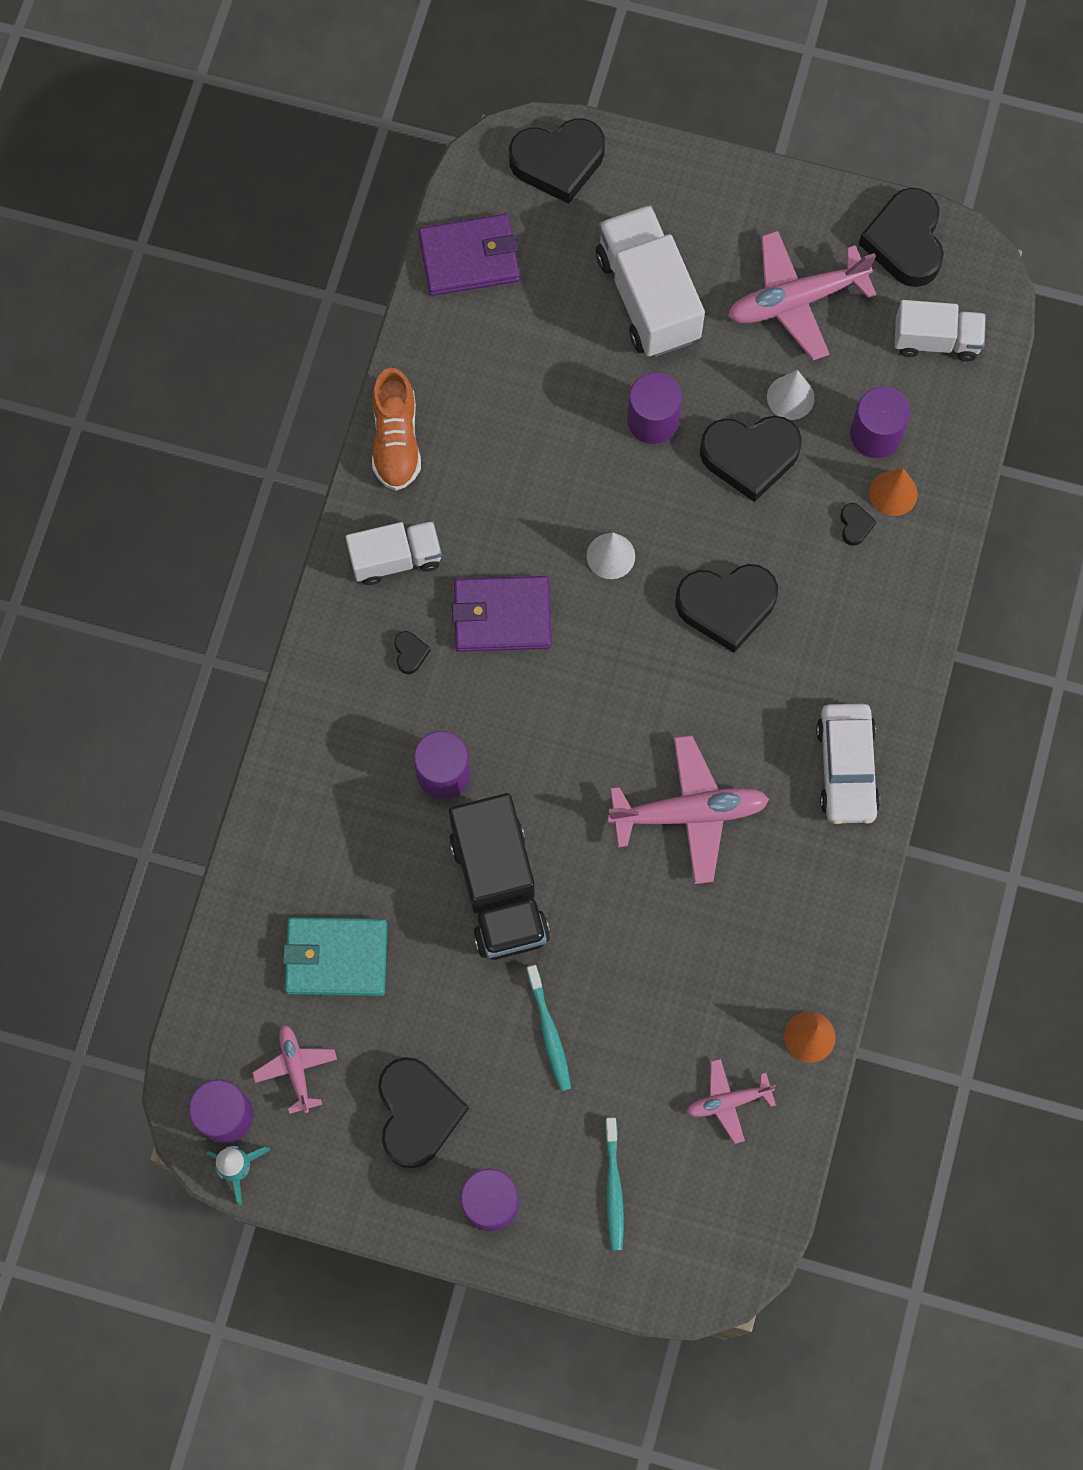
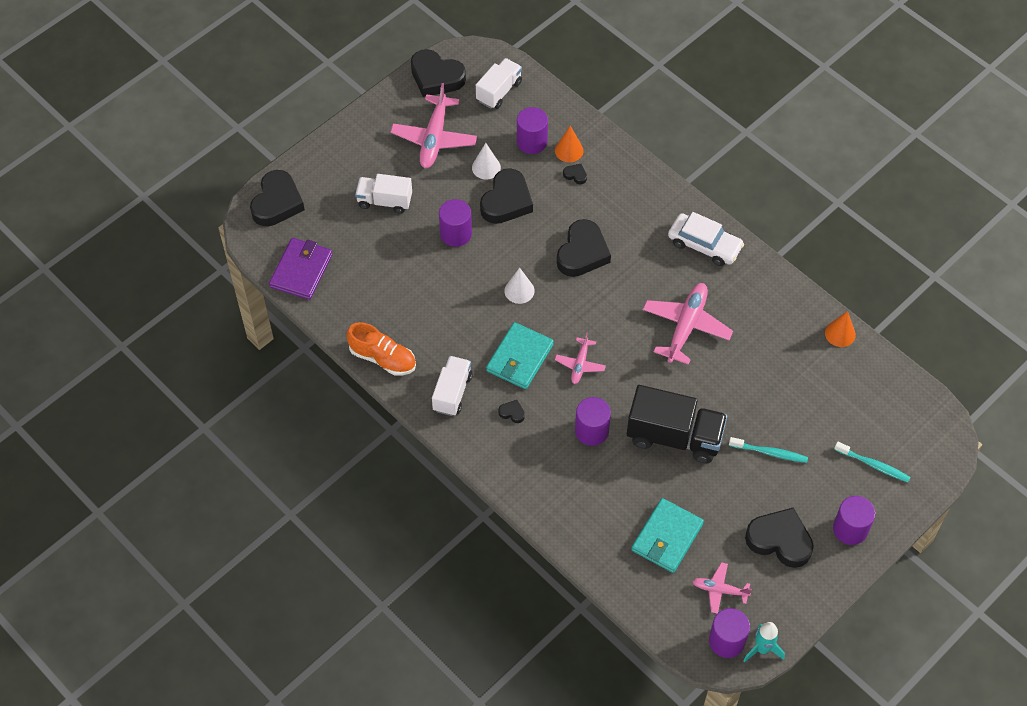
camera: 60 degrees left, 15 degrees down
(502, 616) = (520, 358): purple wallet -> turquoise wallet
(648, 297) = (384, 201): white truck -> white truck, size x0.62
(728, 1101) = (855, 388): pink plane -> pink plane (580, 364)

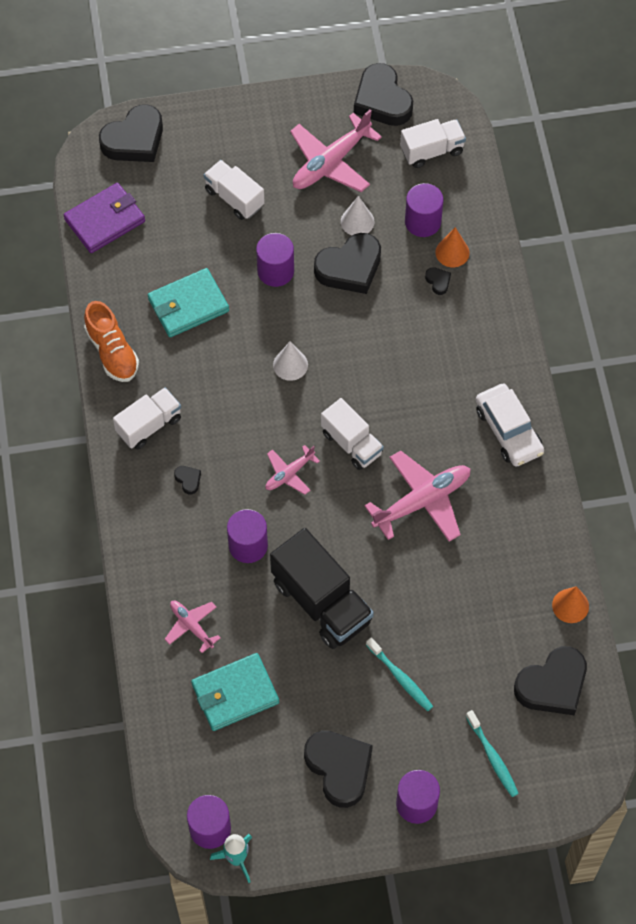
camera: 35 degrees right, 5 degrees up
(520, 358) = (238, 431): turquoise wallet -> turquoise wallet (188, 305)
(582, 253) = (381, 364): black heart -> black heart (552, 685)
(606, 317) = (351, 443): none -> white truck
(719, 590) = (243, 776): pink plane -> pink plane (191, 626)

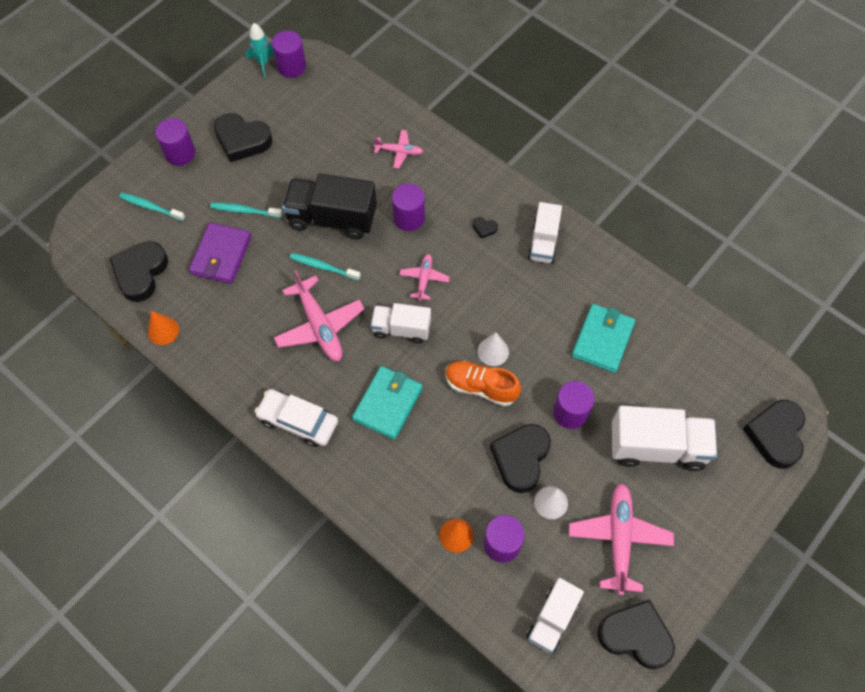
camera: 140 degrees right, 0 degrees up
(105, 220) = (723, 355): purple wallet -> purple wallet (221, 255)
(112, 351) = (616, 270): orange shoe -> orange shoe (481, 387)
(234, 198) = (657, 447): white truck -> white truck, size x1.61
(235, 693) = (339, 136): turquoise wallet -> turquoise wallet (388, 404)
(372, 557) = (323, 267): none -> turquoise toothbrush
(422, 501) = (319, 326): pink plane -> pink plane turned 45 degrees counterclockwise
(438, 281) = (446, 500): black heart -> none

